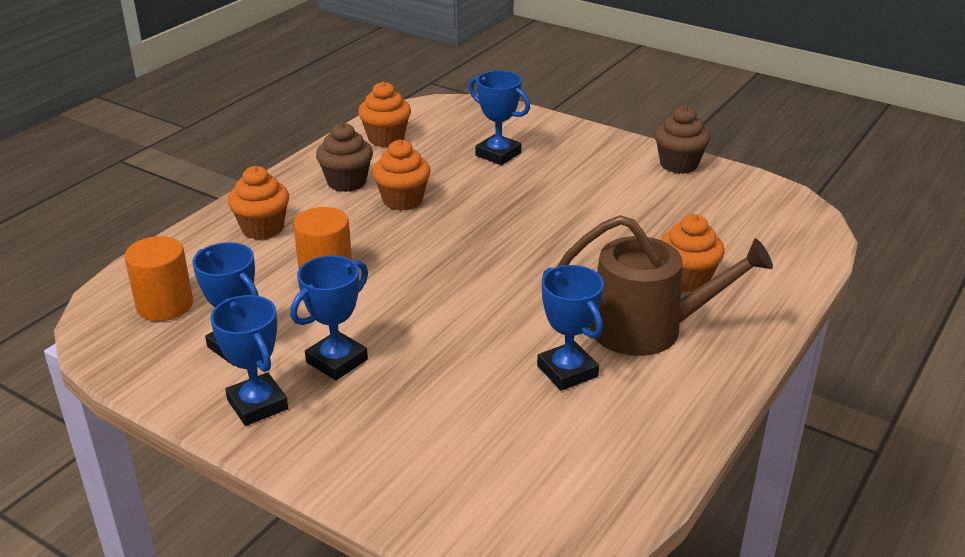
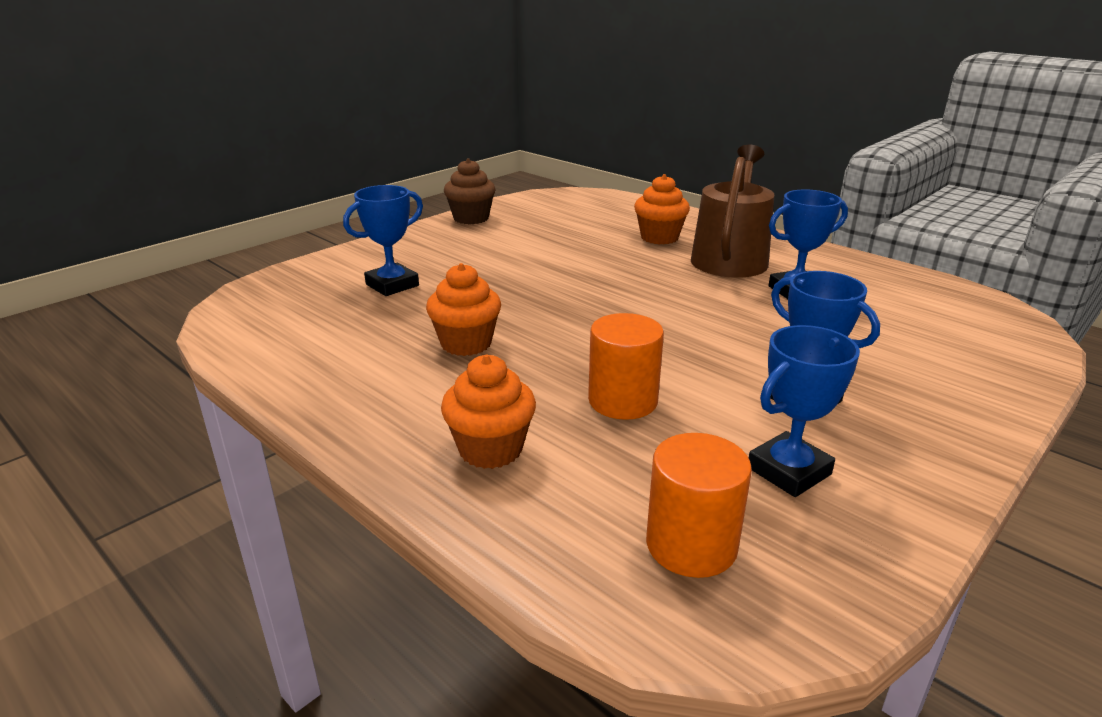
camera: 80 degrees left, 5 degrees down
(257, 404) = (903, 455): blue trophy -> none
(346, 182) = (395, 378): brown cupcake -> none
(386, 138) = (292, 345): orange cupcake -> none

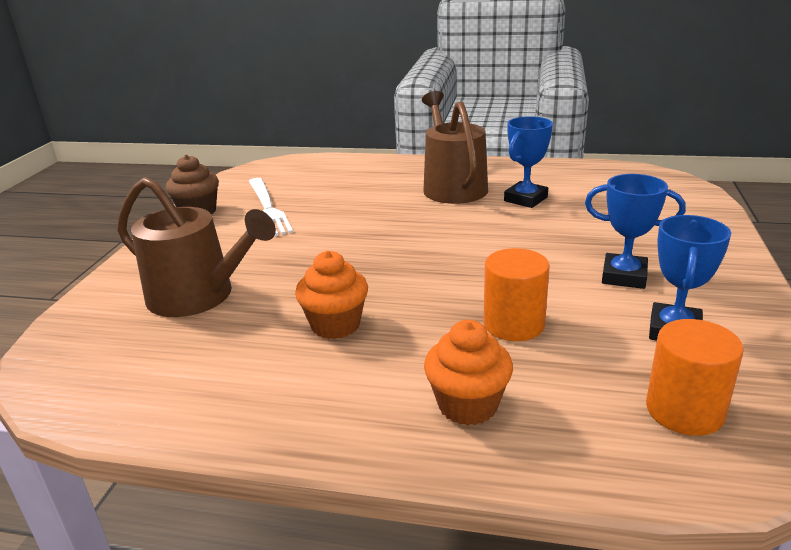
camera: 30 degrees left, 0 degrees up
(392, 285) = (199, 296): blue trophy -> brown watering can
(530, 231) = (267, 209): none -> white fork
(659, 237) = (381, 185): orange cupcake -> none

